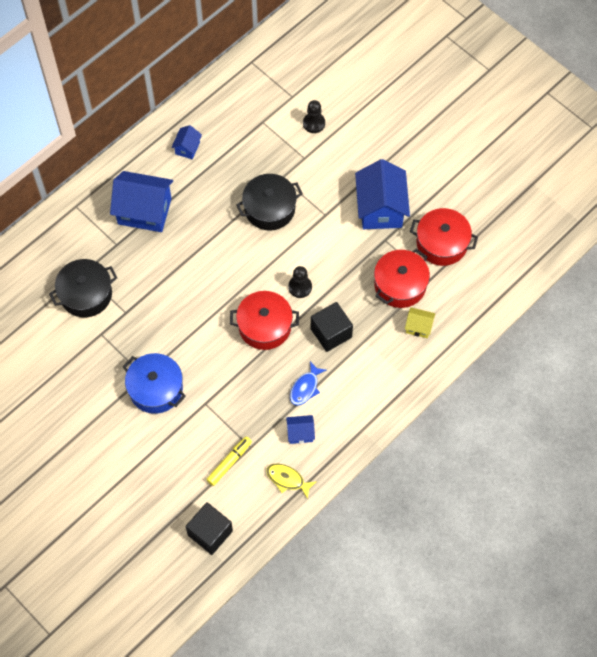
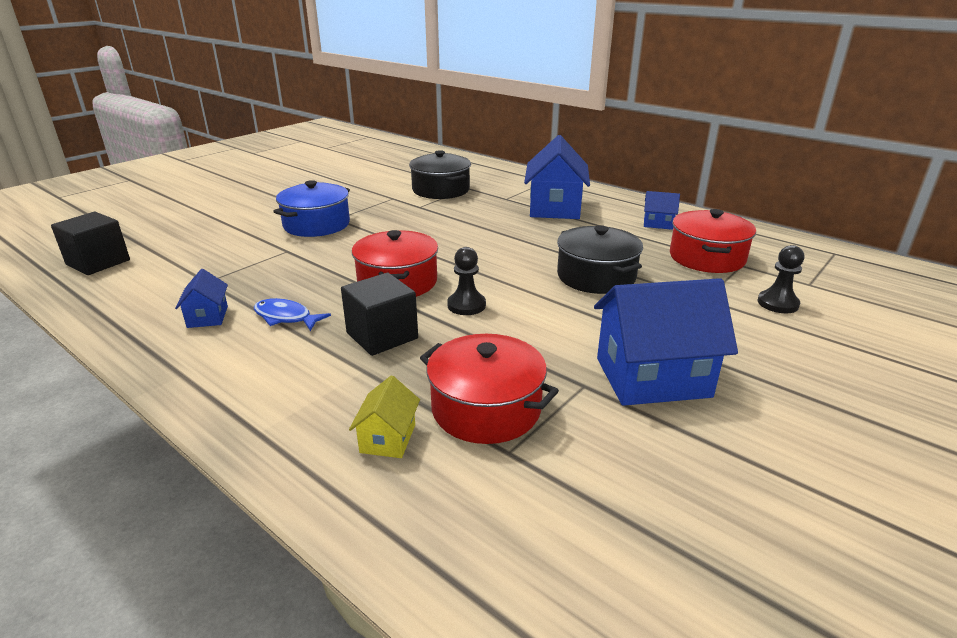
camera: 85 degrees right, 35 degrees down
(229, 462) = (191, 269): yellow marker -> none
(287, 479) = (135, 310): yellow fish -> none
(442, 243) = (606, 468): red pot -> red pot (707, 258)

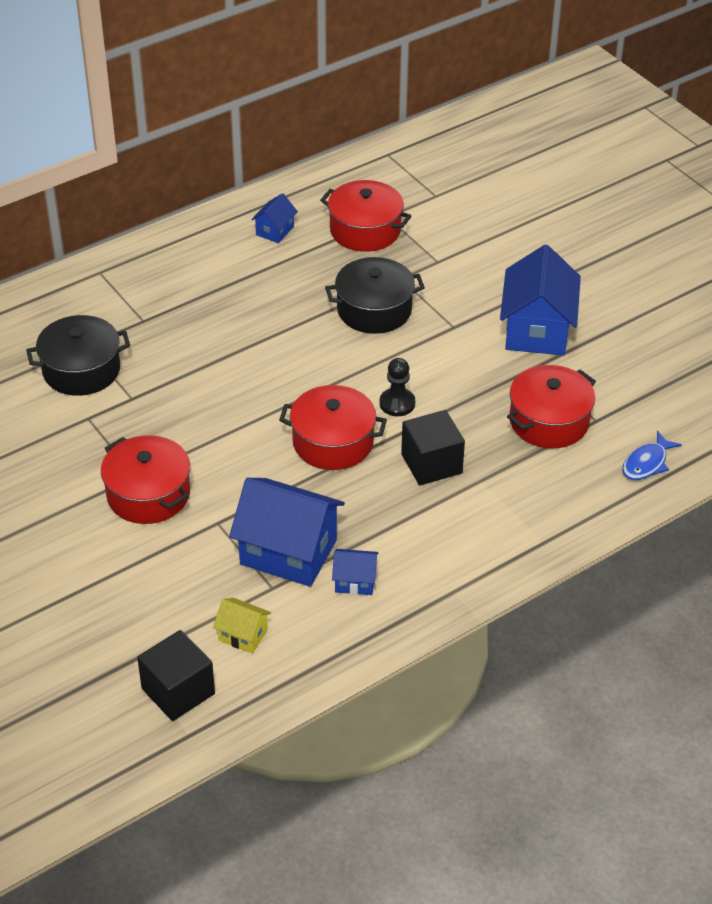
camera: 75 degrees left, 15 degrees up
(286, 317) = (376, 525): blue fish -> blue fish (646, 463)
(316, 225) = (148, 494): blue pot -> red pot
(388, 438) = (568, 475): yellow house -> yellow house (243, 635)
(554, 208) = (194, 290): blue house -> blue house (288, 552)
(777, 303) = (460, 227): black pawn -> none

